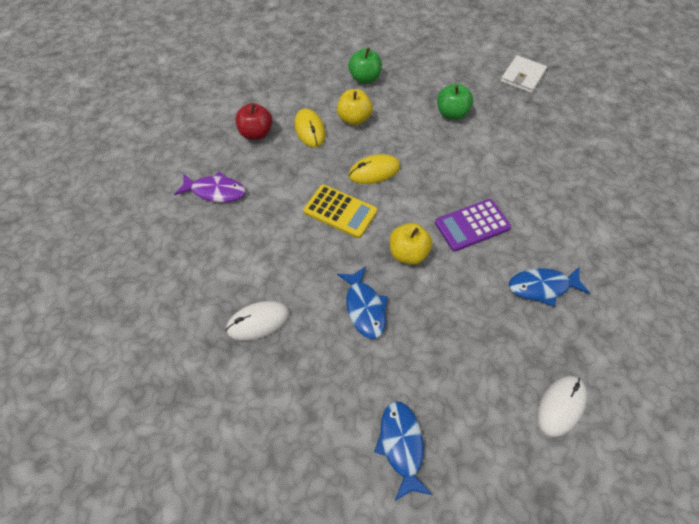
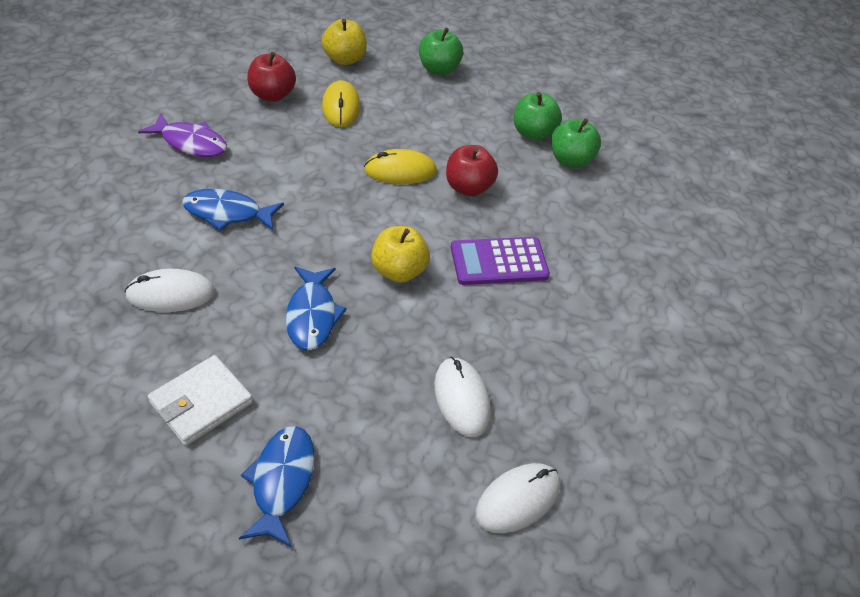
camera: 10 degrees right, 10 degrees down
(340, 211) = (334, 203): yellow calculator -> none
(354, 119) = (403, 109): yellow apple -> yellow apple (344, 59)
(426, 171) = (468, 187): none -> red apple
(486, 128) = (570, 160): none -> green apple
(492, 341) = (461, 398): none -> white mouse
(522, 77) = (648, 115): white wallet -> white wallet (201, 402)
(542, 287) = (559, 355): blue fish -> blue fish (227, 213)

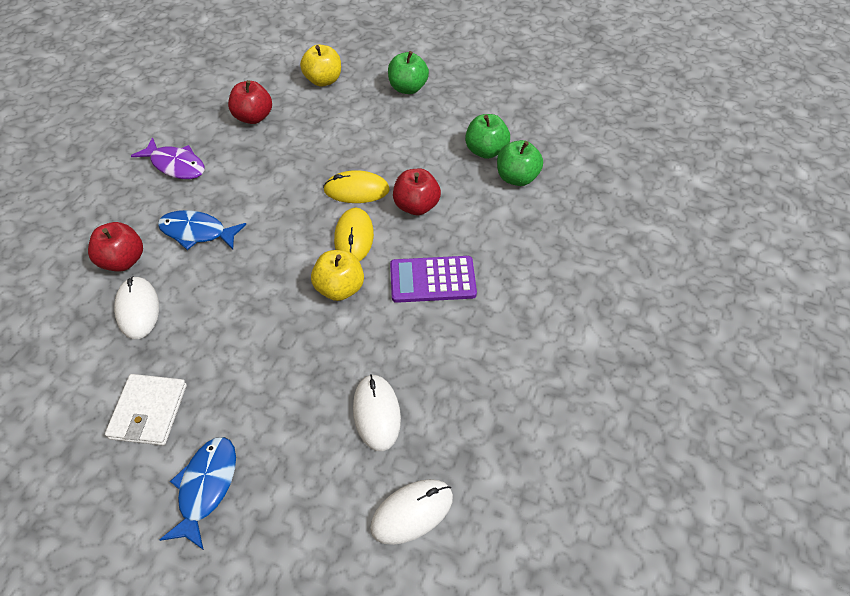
camera: 10 degrees right, 5 degrees up
(145, 243) = (123, 261): none -> red apple
(171, 294) = (138, 309): white mouse -> white mouse turned 75 degrees clockwise
(201, 402) = (149, 411): white wallet -> white wallet turned 45 degrees counterclockwise
(312, 315) = (256, 331): blue fish -> none
(341, 107) = (313, 128): yellow mouse -> yellow mouse (354, 237)

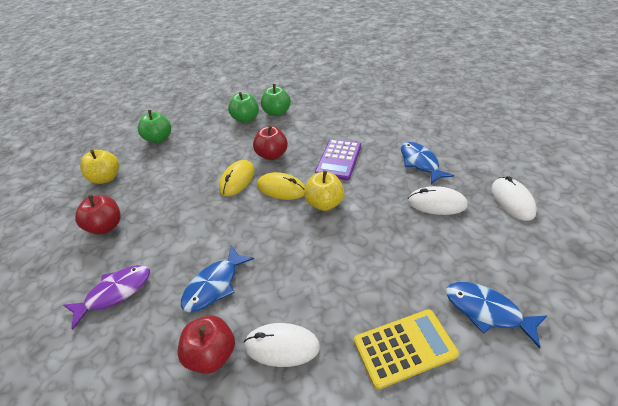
camera: 65 degrees left, 10 degrees down
(149, 411) = (404, 348): white wallet -> yellow calculator
(461, 379) = (420, 163): none -> blue fish

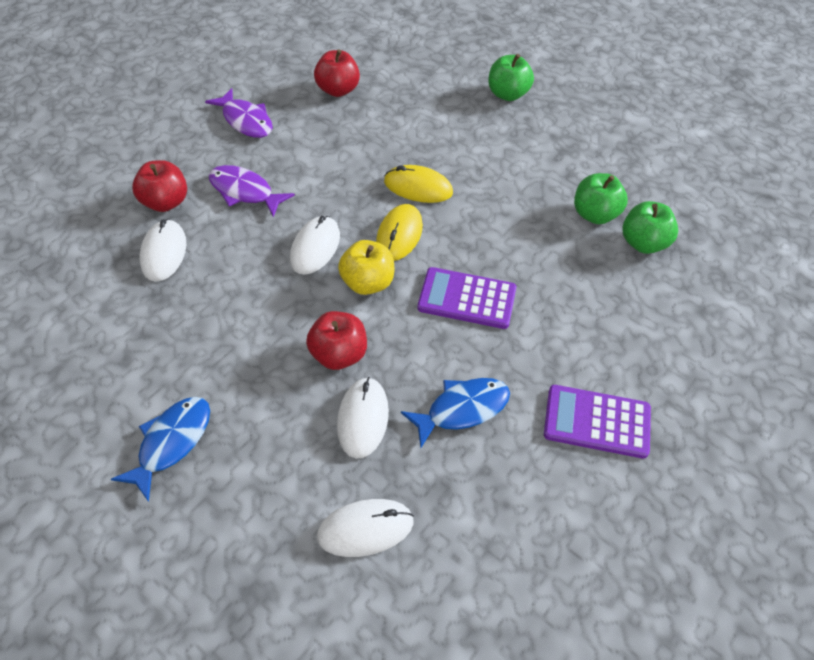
camera: 80 degrees right, 10 degrees up
(106, 178) = (421, 68): yellow apple -> none
(214, 285) = (244, 192): blue fish -> purple fish
(246, 119) = (570, 178): green apple -> green apple (643, 243)
(272, 155) = (475, 218): red apple -> red apple (338, 354)
(288, 233) = (315, 247): none -> white mouse
(404, 348) = (142, 354): yellow calculator -> none
(417, 120) = (597, 422): none -> purple calculator

